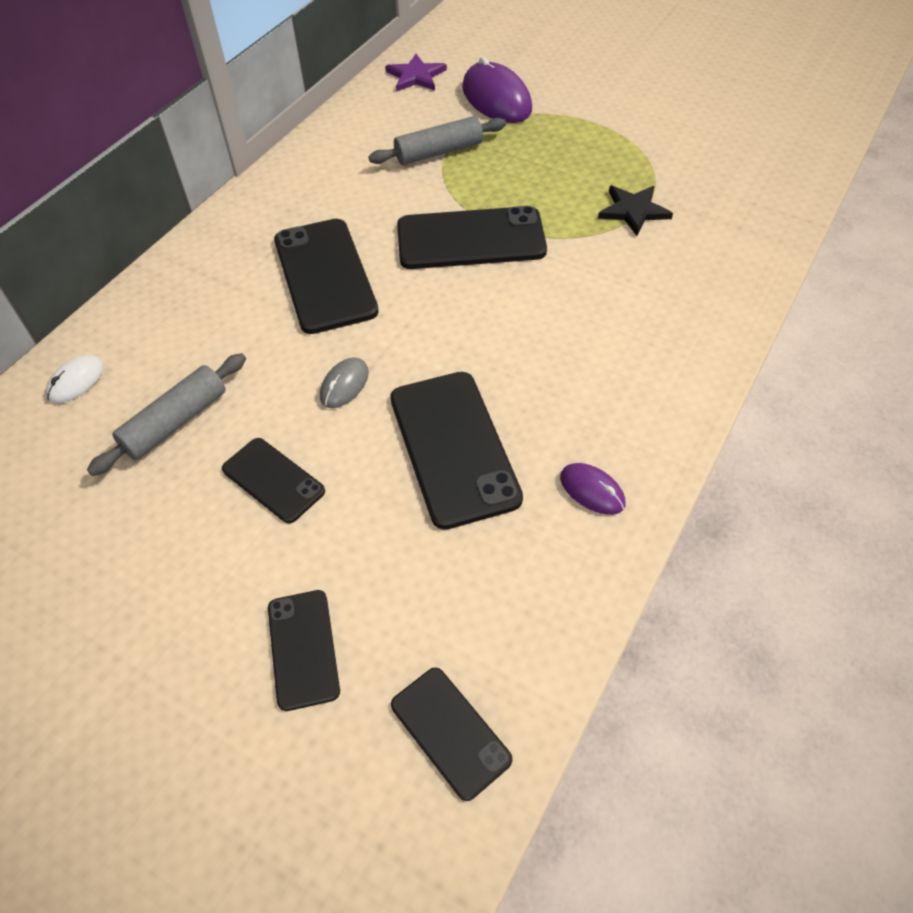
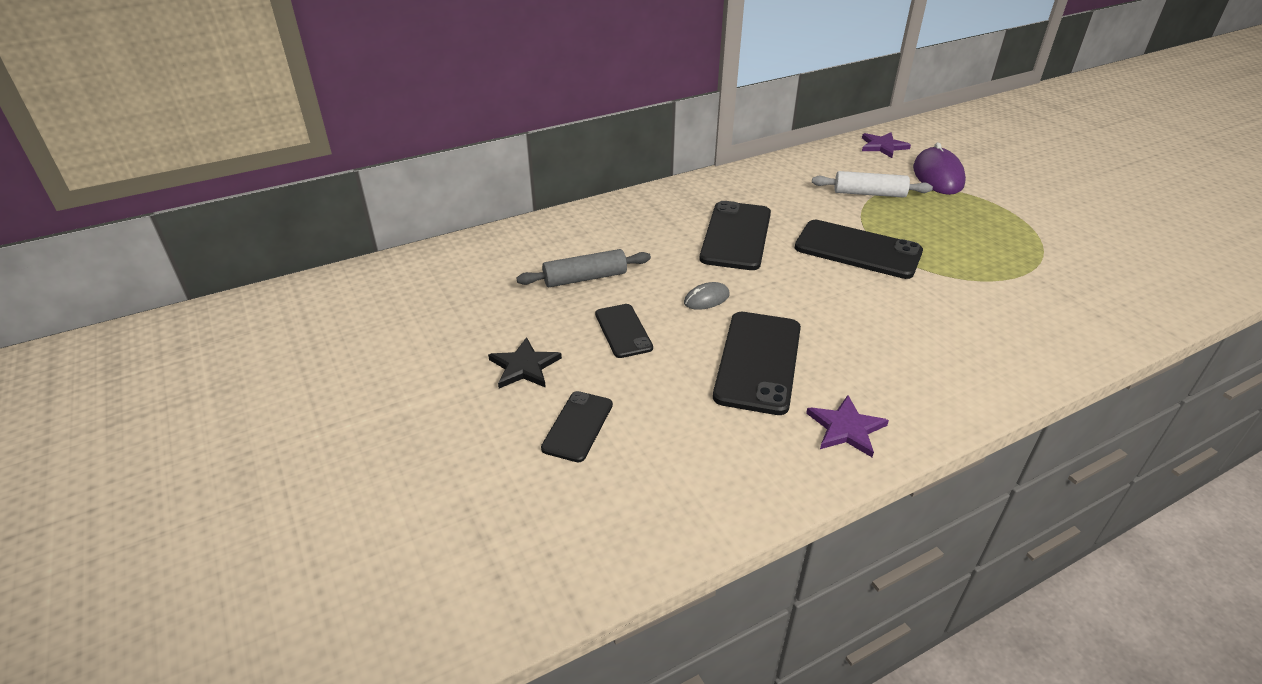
camera: 30 degrees right, 15 degrees down
(76, 381) = (542, 237): white mouse -> none
(438, 152) = (869, 193): grey rolling pin -> white rolling pin
(450, 732) = (640, 516): black phone -> none
(592, 490) = (846, 428): purple mouse -> purple star
(633, 211) = (1006, 275): black star -> black star (524, 366)

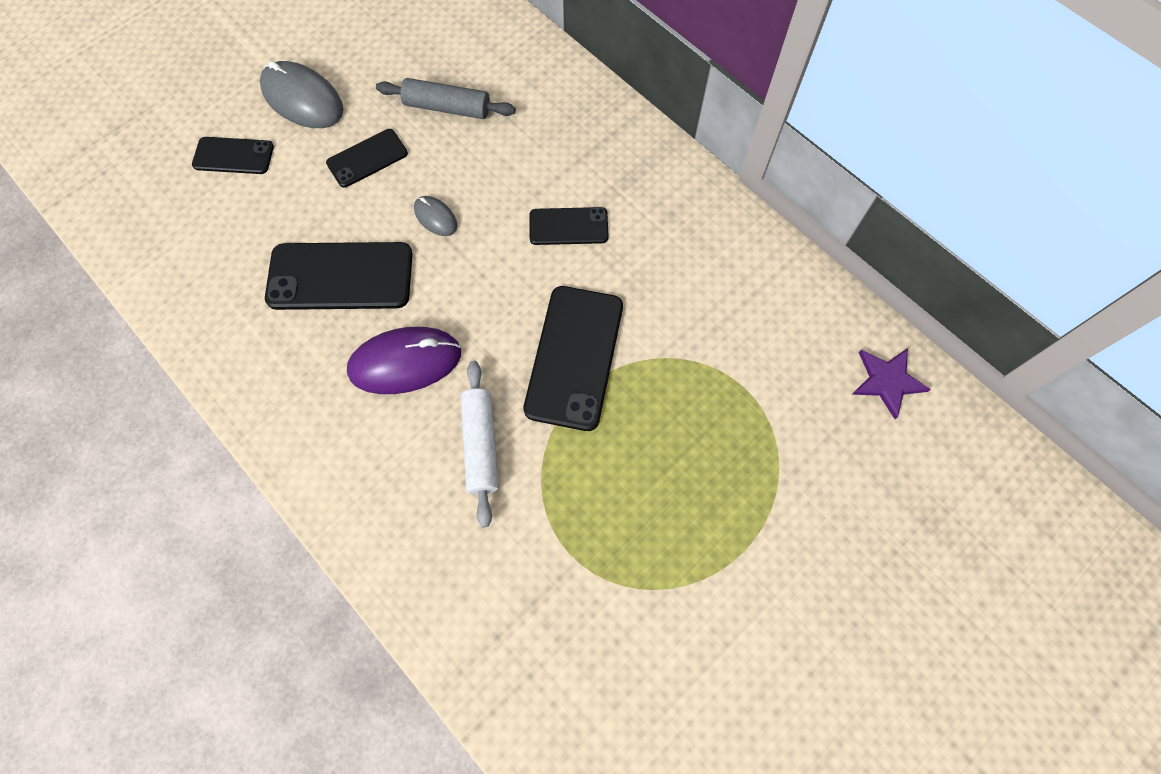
camera: 75 degrees right, 30 degrees up
(524, 366) = (302, 99): black star -> grey mouse
(585, 278) = (447, 107): grey rolling pin -> grey rolling pin turned 45 degrees counterclockwise
(736, 236) = (568, 226): black phone -> black phone, size x0.57
(846, 428) = (256, 359): purple star -> none
(869, 193) = (726, 366): white rolling pin -> white rolling pin (481, 445)
(938, 176) = (816, 458): purple mouse -> purple mouse (405, 362)

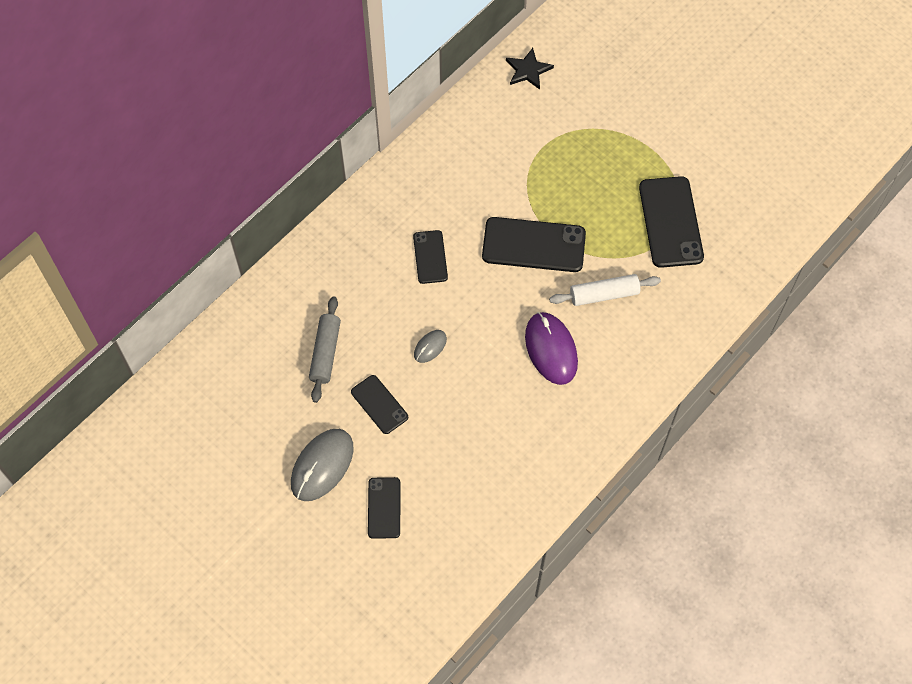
camera: 95 degrees left, 5 degrees down
(340, 276) = (487, 404): black phone -> black phone (670, 222)
(887, 381) = (528, 70): purple star -> black star

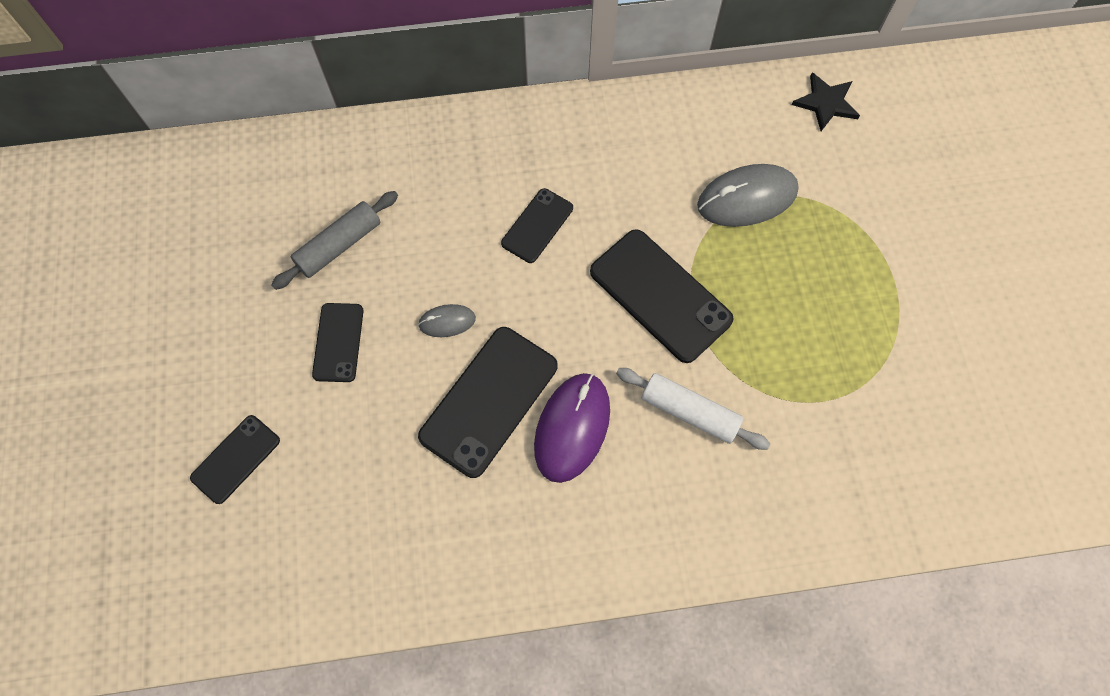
camera: 40 degrees right, 5 degrees up
(322, 466) = (222, 361): grey mouse -> grey mouse (747, 198)
(670, 222) = (844, 387): black phone -> black phone (489, 401)

